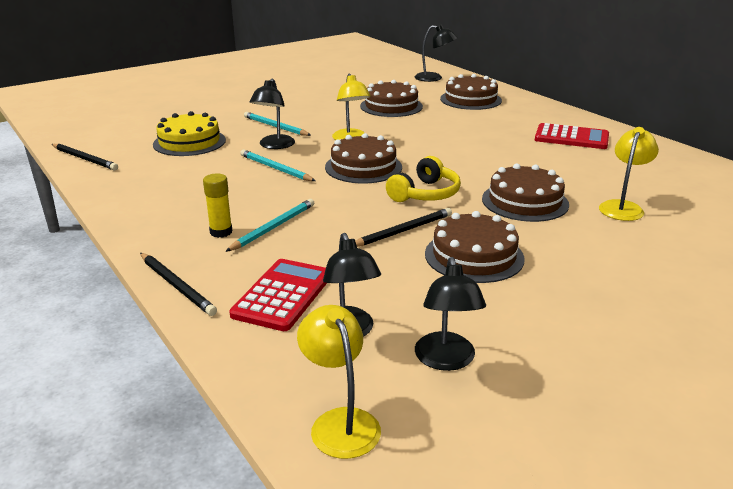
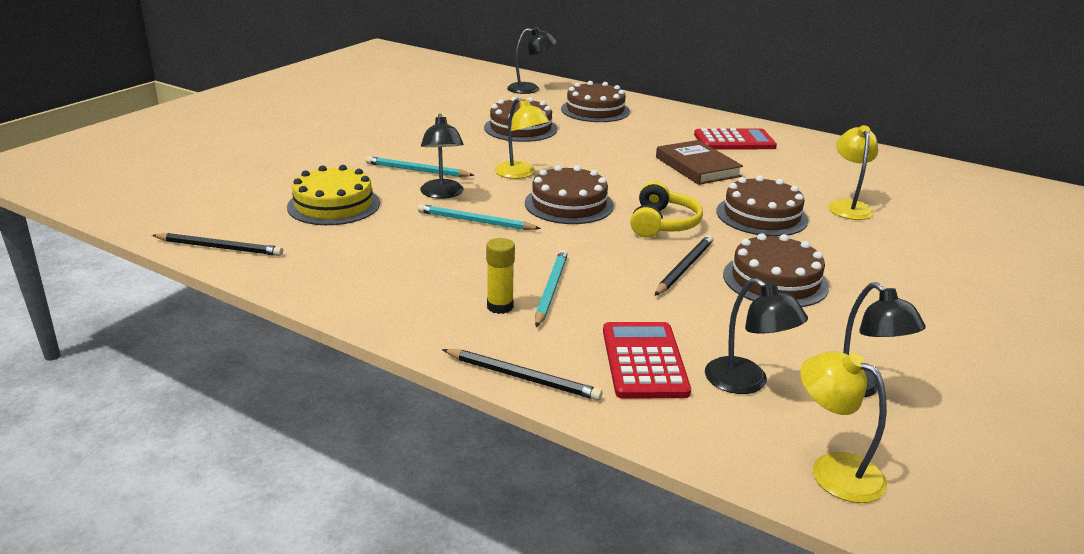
camera: 25 degrees left, 0 degrees up
(511, 154) = (697, 167): none -> brown book

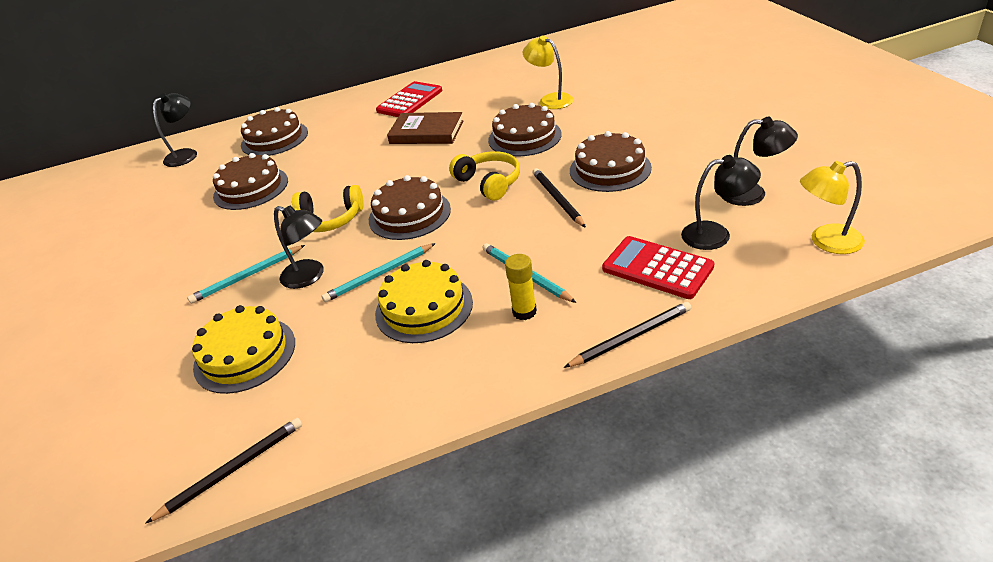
camera: 45 degrees left, 10 degrees up
(456, 256) = (424, 308): none -> yellow cake
(520, 174) = (330, 219): yellow lamp -> yellow headphones

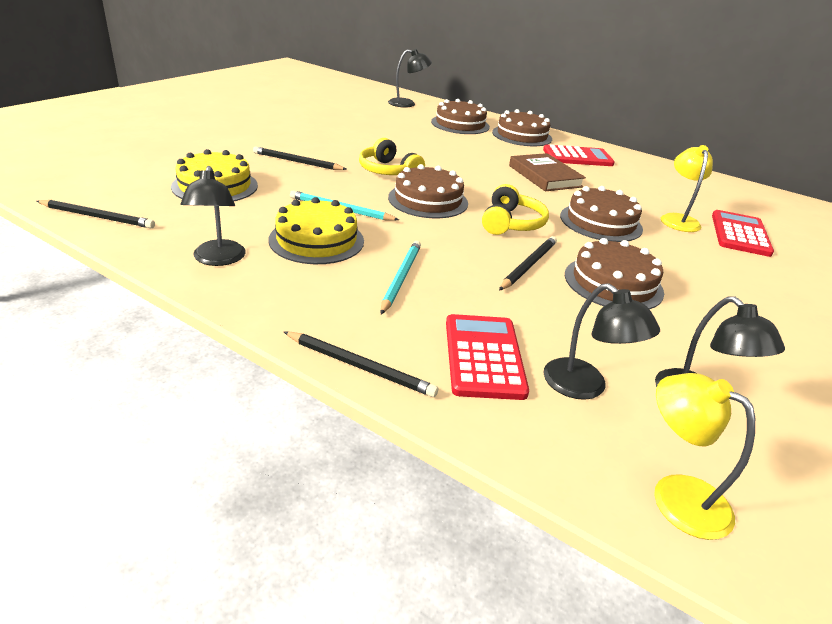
camera: 45 degrees right, 5 degrees down
(247, 276) = (297, 162): turquoise pencil -> black pencil
(251, 188) = (394, 134): brown cake -> brown cake (522, 135)
(309, 277) = (315, 183): black lamp -> black lamp (218, 259)
(524, 312) = (349, 291): yellow glue stick -> none
(591, 83) = (740, 234): none -> red calculator

